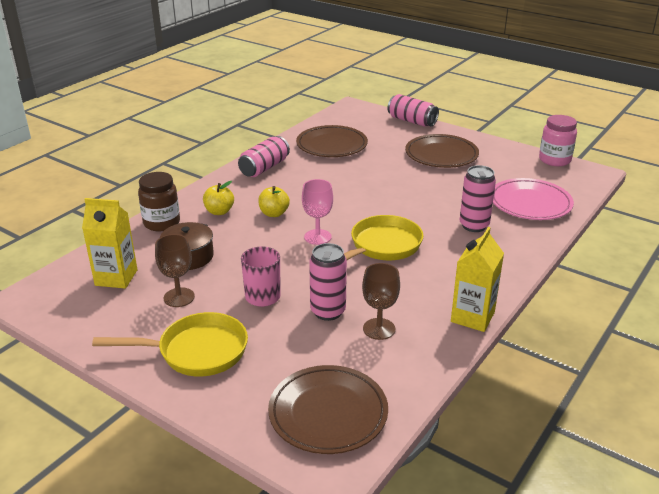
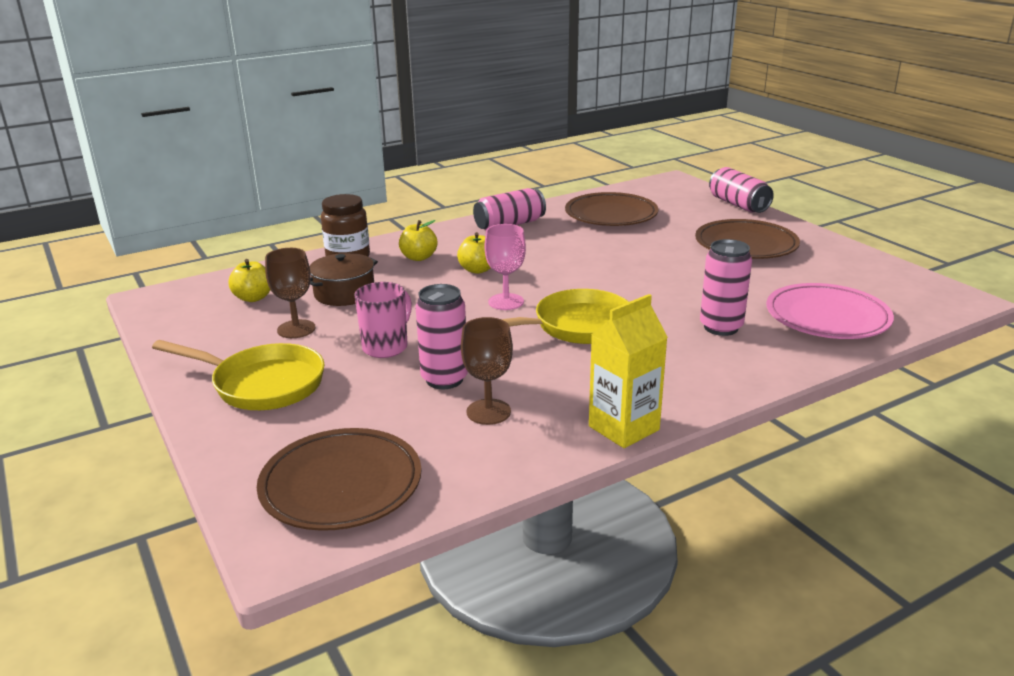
camera: 25 degrees right, 5 degrees down
(116, 277) = (253, 298): yellow carton -> yellow apple
(554, 160) = (910, 275): pink jar -> none

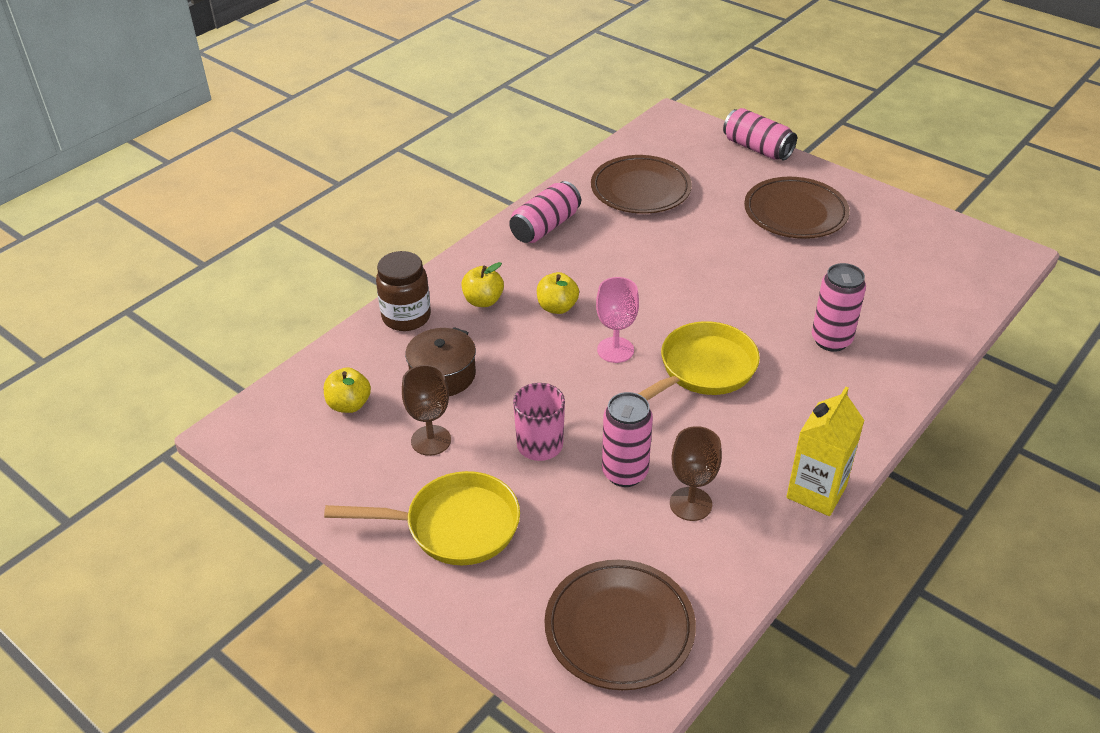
camera: 20 degrees left, 15 degrees up
(827, 317) = (914, 305): pink plate -> none

